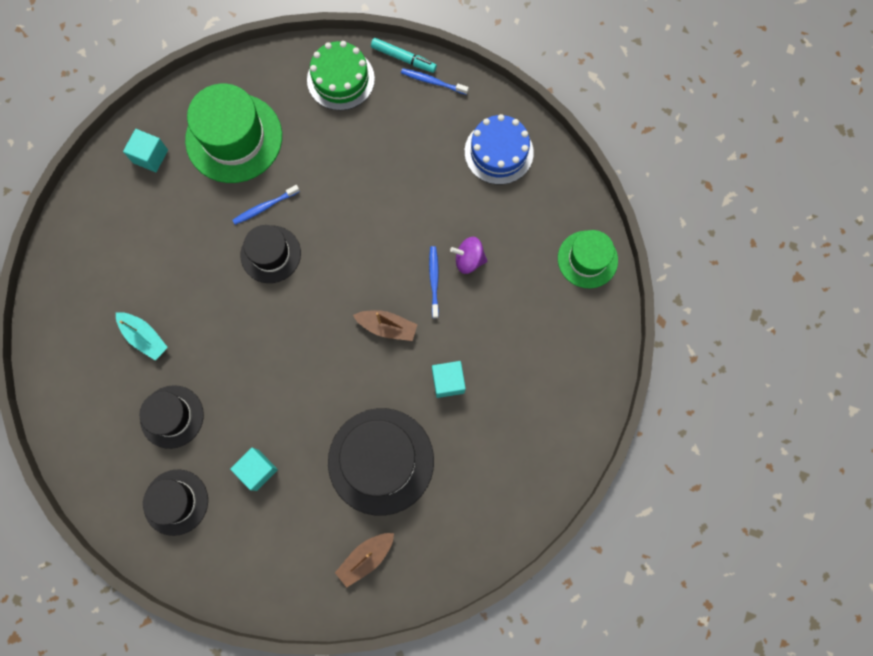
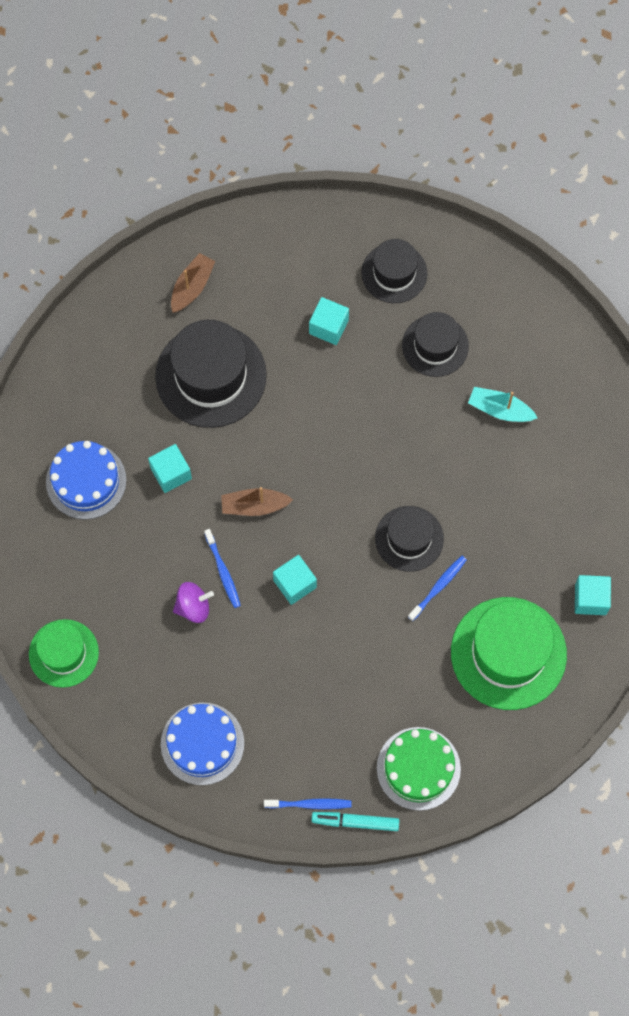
camera: 160 degrees right, 5 degrees down
(379, 250) = (295, 584): none -> turquoise cube
(524, 401) = (86, 481): none -> blue cake

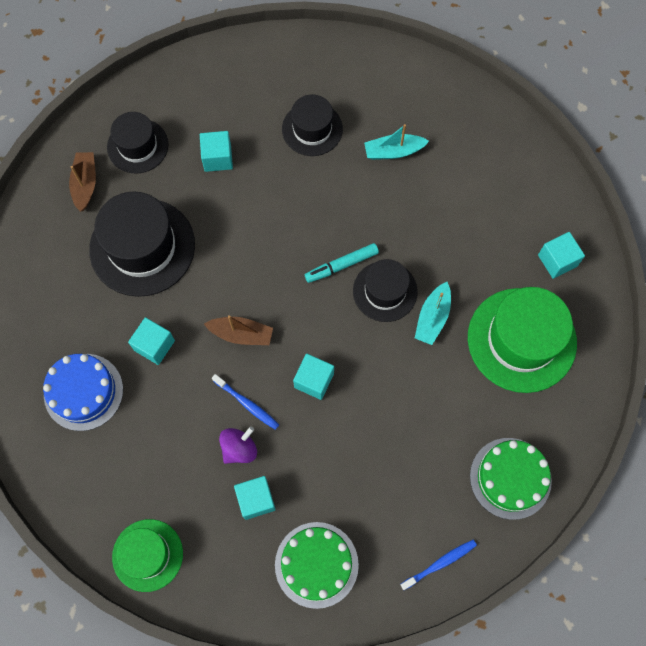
camera: 30 degrees left, 0 degrees up
(182, 659) = (256, 500): none -> turquoise cube
(202, 743) = (316, 564): blue cake -> green cake
(254, 506) = (241, 334): brown boat -> brown boat turned 135 degrees counterclockwise
(355, 822) = (487, 556): turquoise marker -> turquoise marker (341, 265)
(394, 273) = (245, 90): black hat -> black hat (137, 146)
(438, 587) = (432, 318): blue toothbrush -> turquoise boat

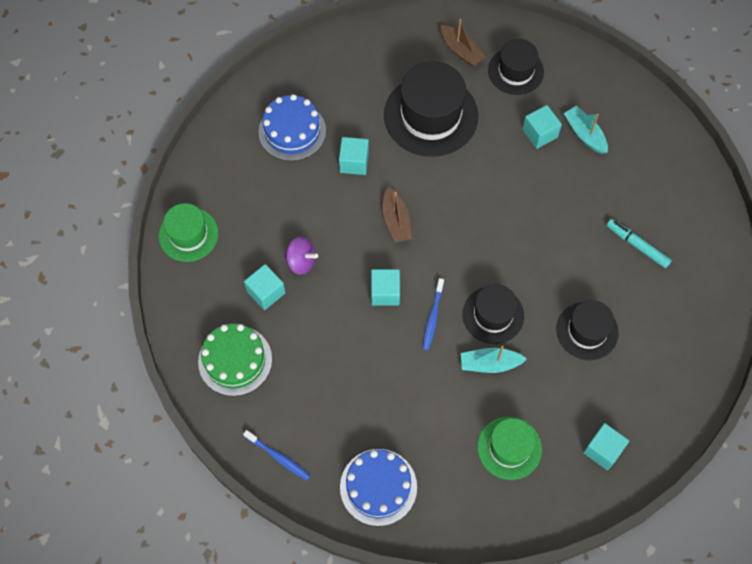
camera: 65 degrees right, 5 degrees down
(85, 184) = (461, 51): brown boat -> brown boat turned 75 degrees clockwise
(247, 403) = (340, 251): blue toothbrush -> blue toothbrush (433, 317)
(312, 129) = (610, 193): black hat -> black hat (587, 331)
(341, 265) = (497, 270): turquoise marker -> turquoise marker (637, 245)
(393, 151) = (628, 267): turquoise boat -> turquoise boat (584, 134)
(510, 478) = (378, 487): green cake -> blue cake
(521, 340) = (509, 448): green hat -> green hat, size x0.60

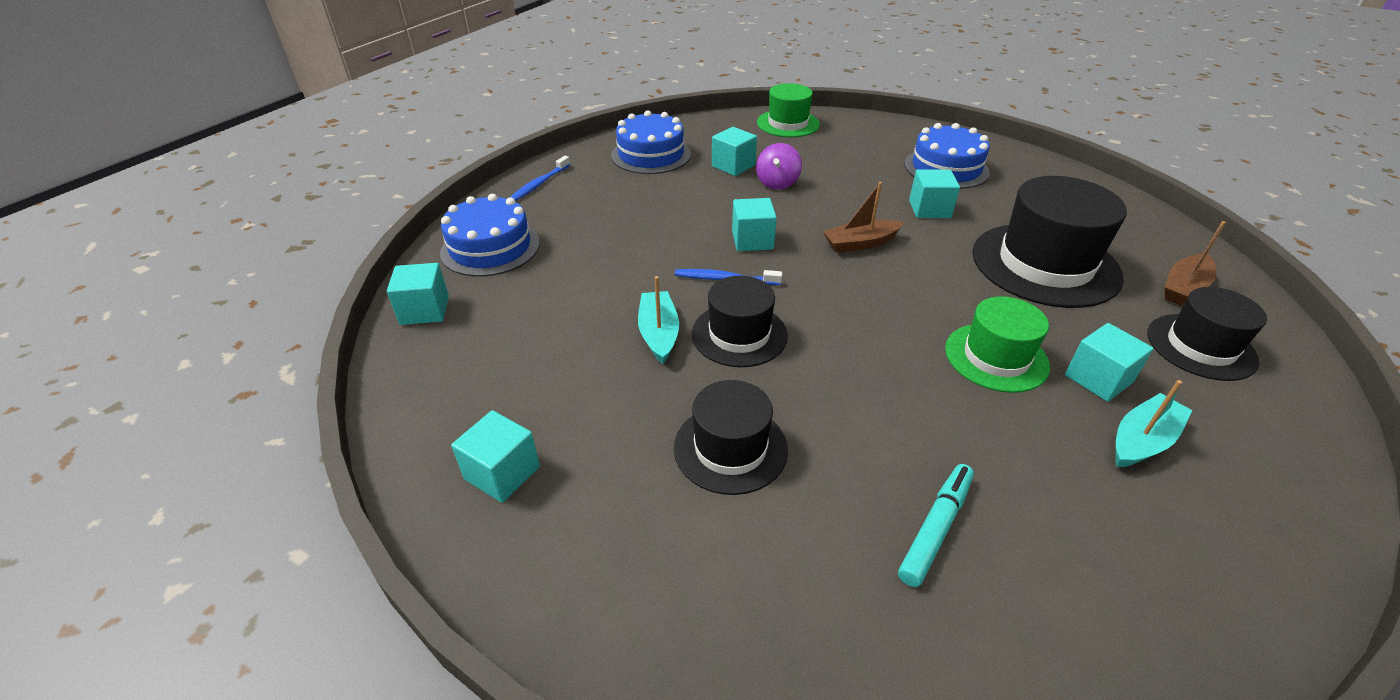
camera: 85 degrees right, 25 degrees down
(235, 360) = (651, 155): green cake -> blue cake
(456, 523) = (424, 310): none -> turquoise cube
(509, 448) = (524, 357): green hat -> green hat (996, 357)

